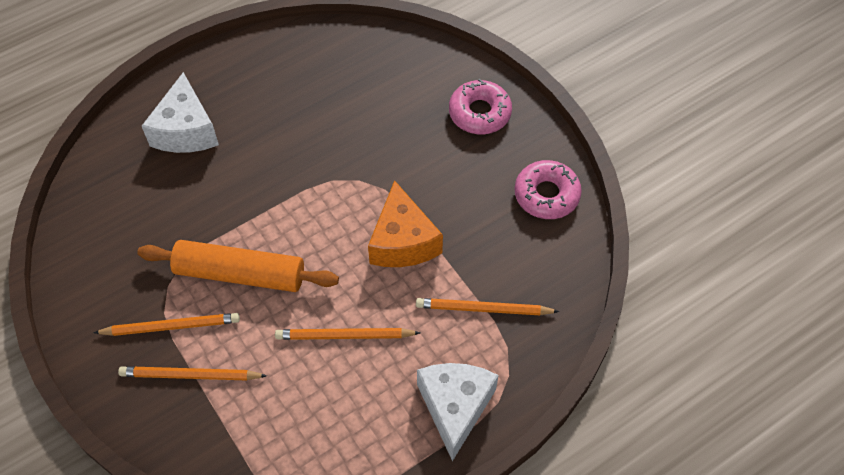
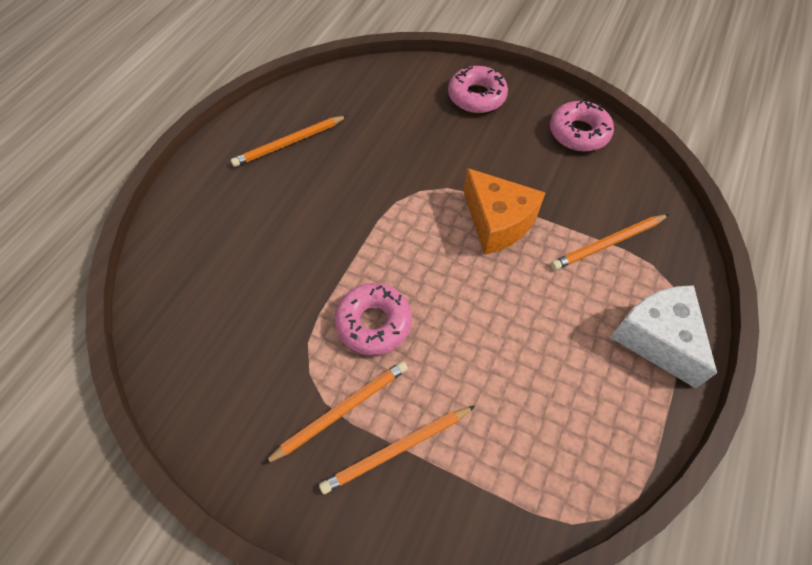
camera: 30 degrees left, 0 degrees up
(185, 130) = (226, 221): white cheese -> none
(240, 273) = (374, 323): orange rolling pin -> pink donut
(344, 336) = (513, 329): orange pencil -> orange pencil (289, 143)

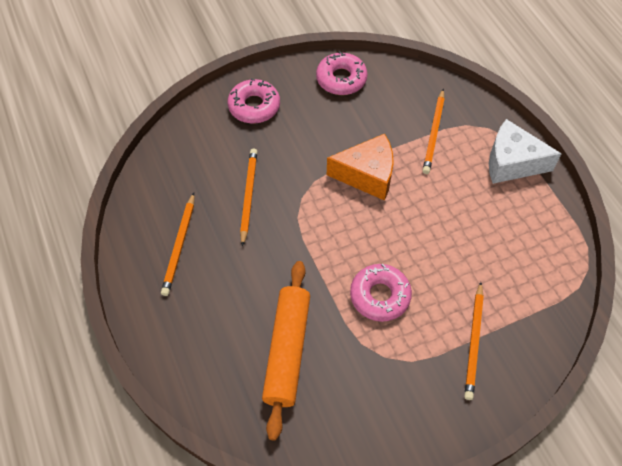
camera: 50 degrees left, 0 degrees up
(250, 287) = (287, 351): none -> orange rolling pin
(341, 411) = (425, 355): orange pencil -> orange pencil (248, 196)

